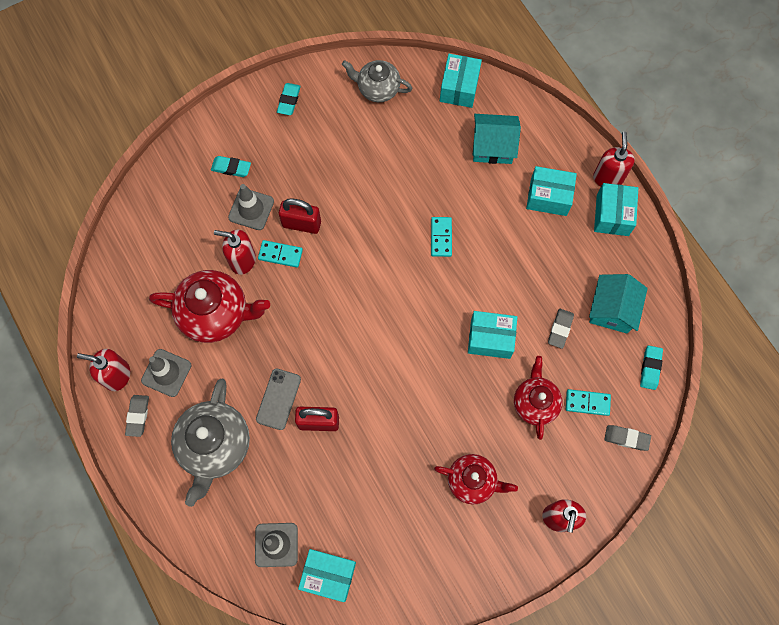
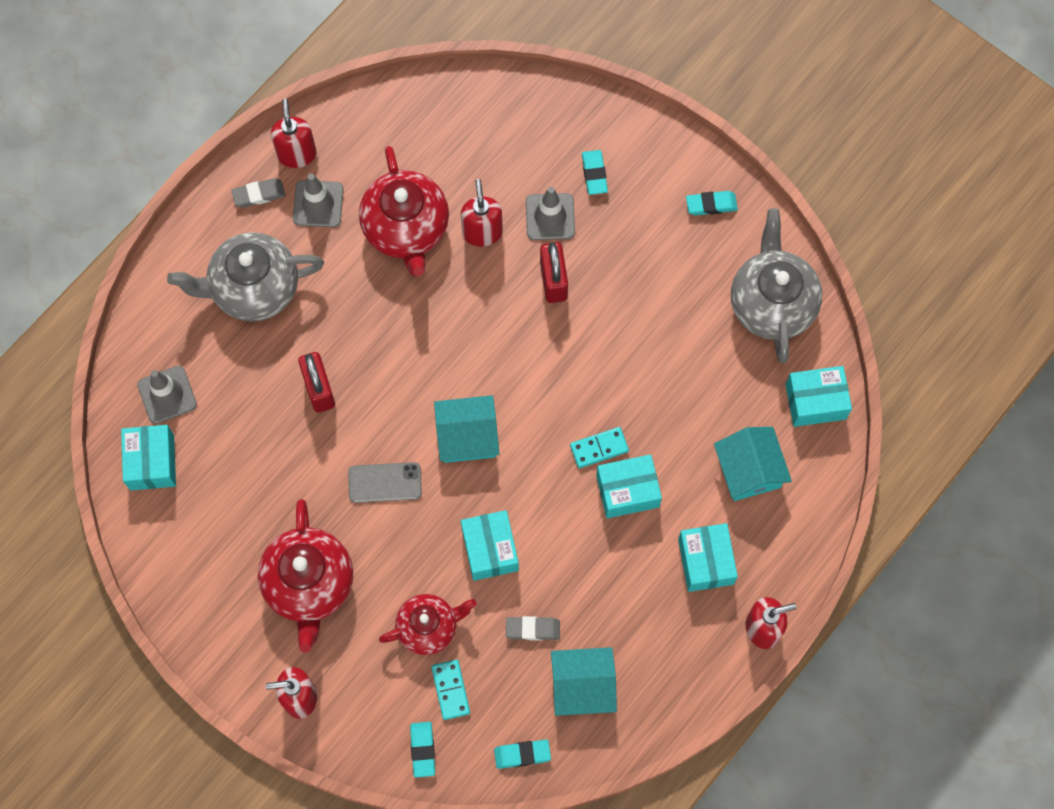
camera: 70 degrees right, 0 degrees up
(278, 399) = (330, 335): grey phone -> grey phone (385, 482)
(280, 254) = (505, 271): turquoise domino -> none
(377, 89) = (772, 303): grey teapot -> grey teapot, size x1.56
(398, 325) = (467, 436): none -> turquoise house
(472, 481) = (309, 584): red teapot -> red teapot, size x1.56
(612, 215) = (712, 649): turquoise box -> turquoise box (627, 491)
(626, 438) = (423, 750): grey eraser -> turquoise eraser

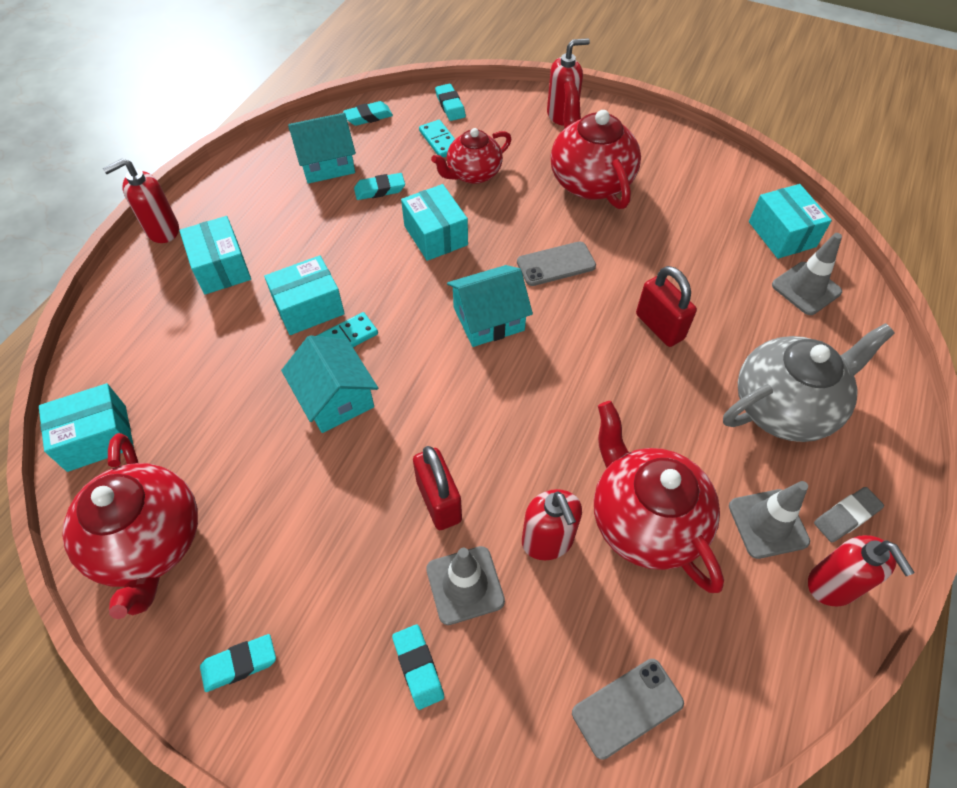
camera: 165 degrees right, 15 degrees down
(468, 119) = (627, 707): none -> grey phone
(532, 629) = (380, 190): grey eraser -> turquoise eraser
(749, 470) = (178, 353): turquoise house -> turquoise house (335, 398)
(772, 303) = (149, 543): grey teapot -> red teapot

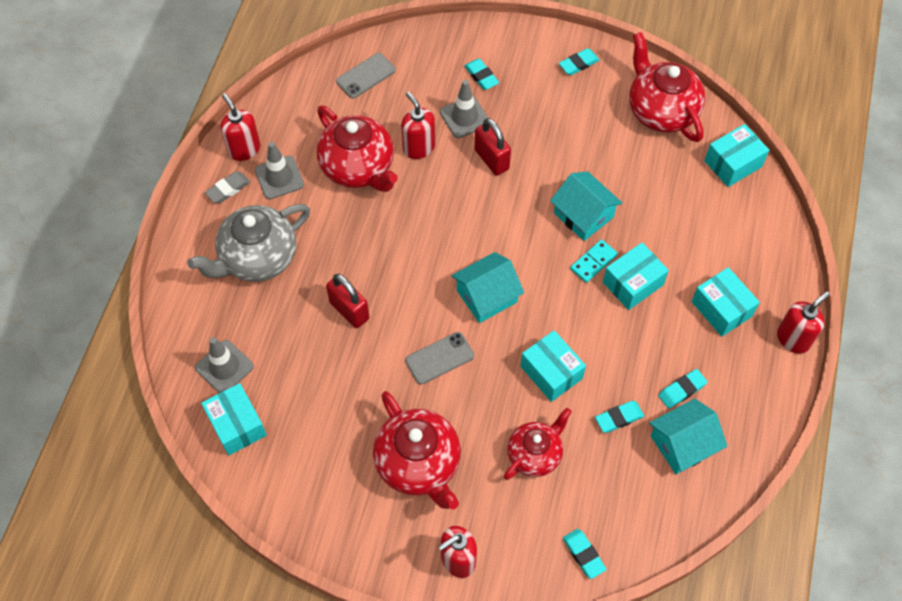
camera: 170 degrees right, 5 degrees up
(368, 117) = (666, 520): turquoise eraser -> turquoise eraser (681, 390)
(440, 141) = (580, 495): turquoise domino -> none

